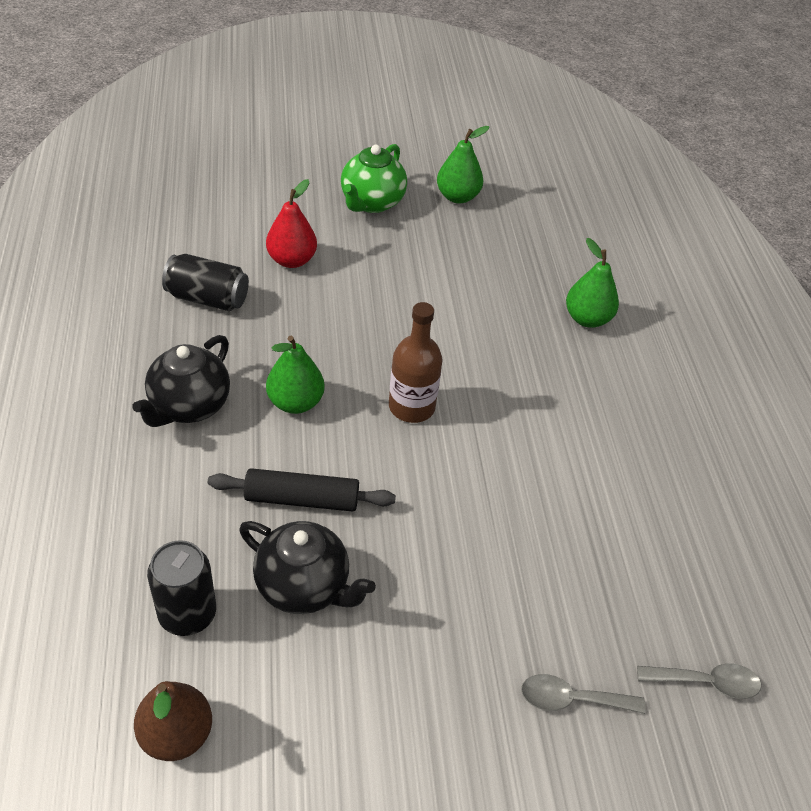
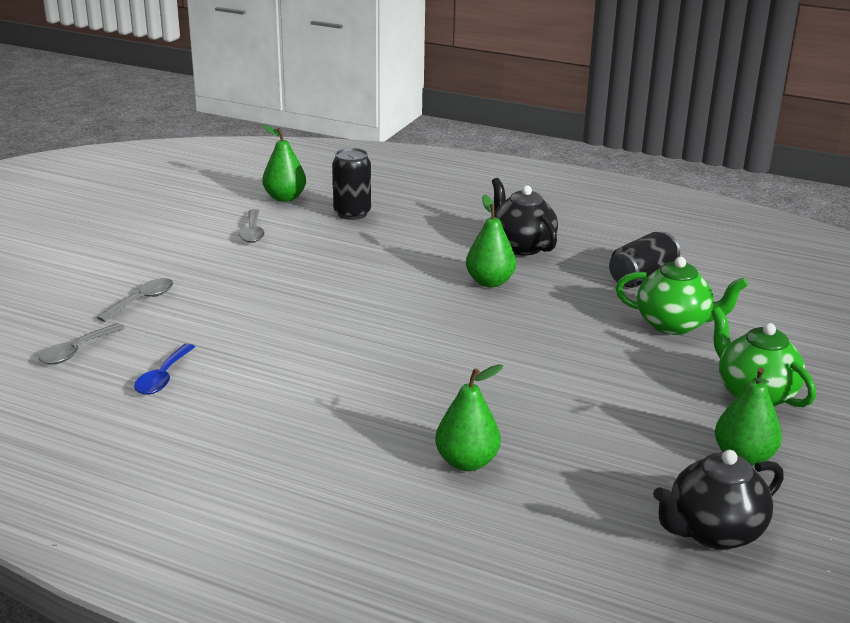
camera: 125 degrees right, 20 degrees down
(176, 734) = (285, 198): brown pear -> green pear
(292, 260) = (674, 324): red pear -> green teapot
(302, 499) = (396, 262): black rolling pin -> none
(304, 586) = (329, 246): black teapot -> black teapot (713, 532)
(318, 701) = (252, 232): none -> grey spoon
(411, 407) = (440, 325): brown bottle -> none
(671, 569) = (163, 377): none -> blue spoon

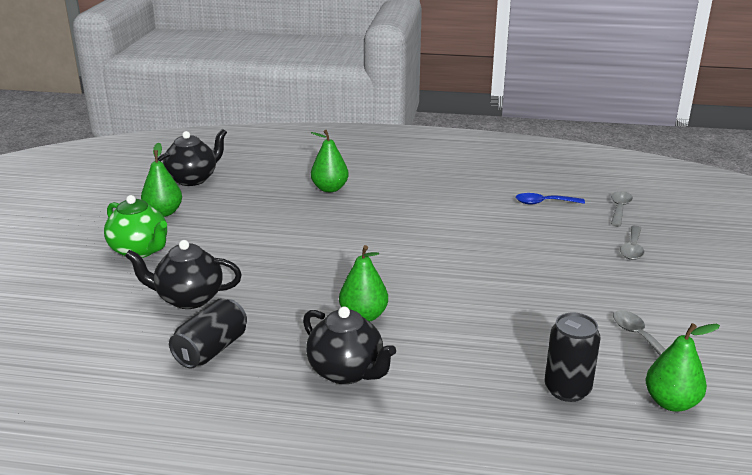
camera: 165 degrees right, 0 degrees up
(163, 377) = (544, 203): blue spoon -> blue spoon turned 90 degrees counterclockwise
(674, 324) = (188, 299): green teapot -> black teapot

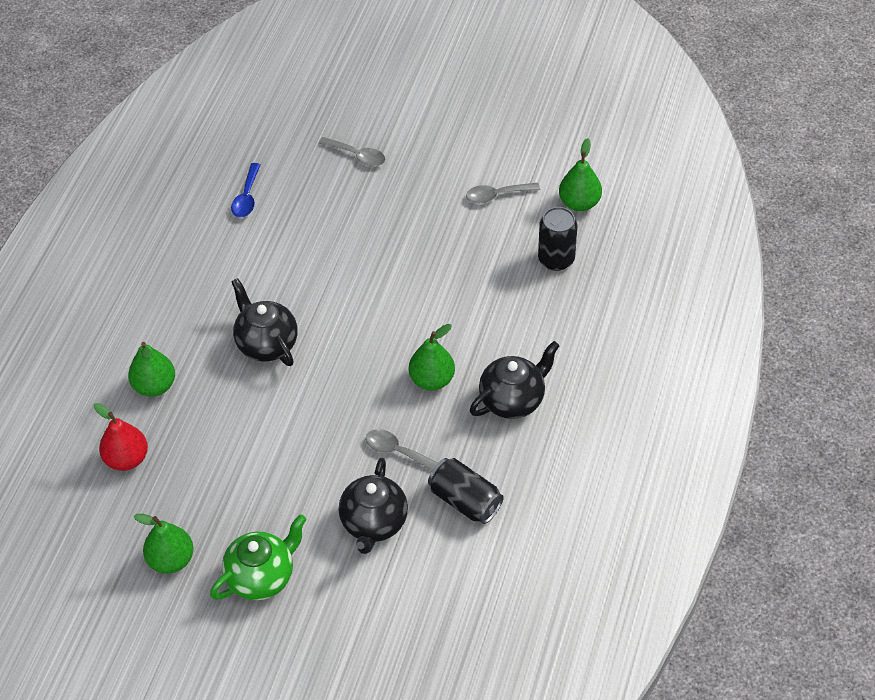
camera: 80 degrees left, 25 degrees up
(193, 179) = (81, 533): black teapot -> black teapot (266, 343)
(259, 186) = (127, 459): none -> red pear
(619, 209) = (277, 141): grey spoon -> grey spoon (398, 452)

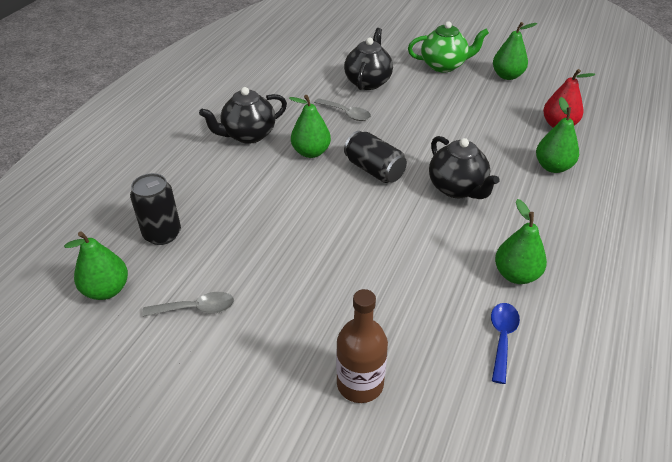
camera: 175 degrees left, 10 degrees down
(224, 252) = (516, 275): none -> green pear
(262, 576) = (444, 65): green teapot -> green teapot turned 150 degrees counterclockwise
(357, 155) = (360, 384): grey spoon -> brown bottle
(465, 500) = (302, 87): black can -> black can (374, 170)

